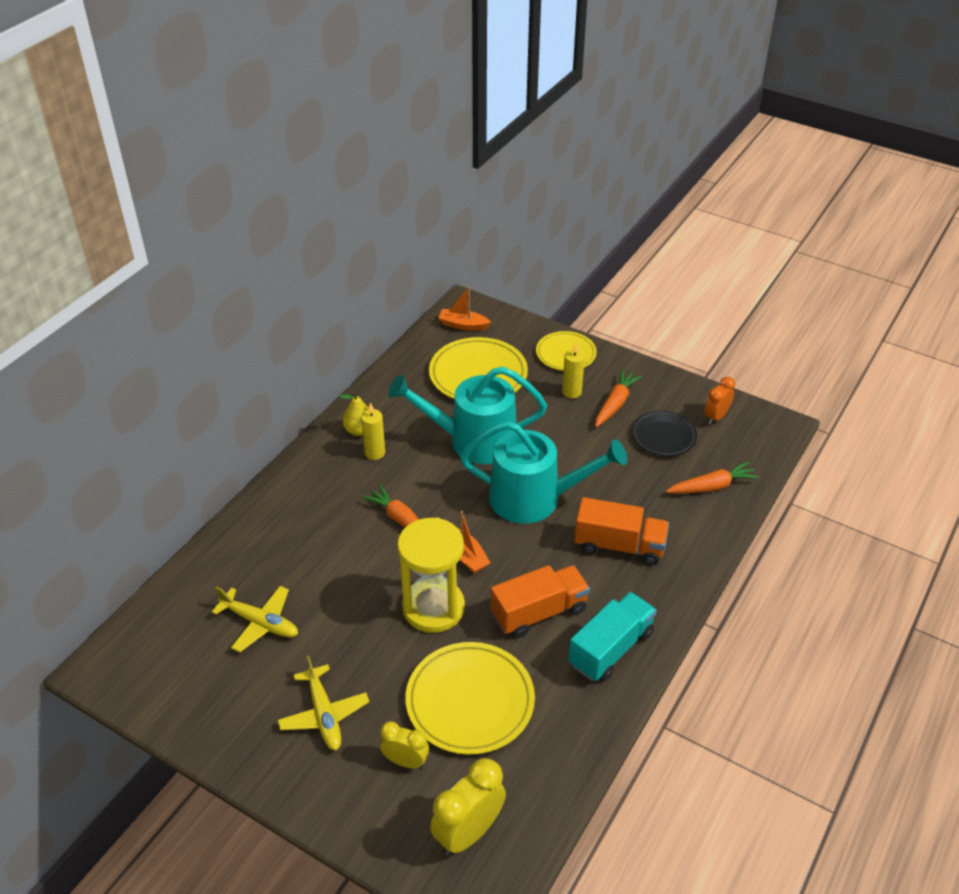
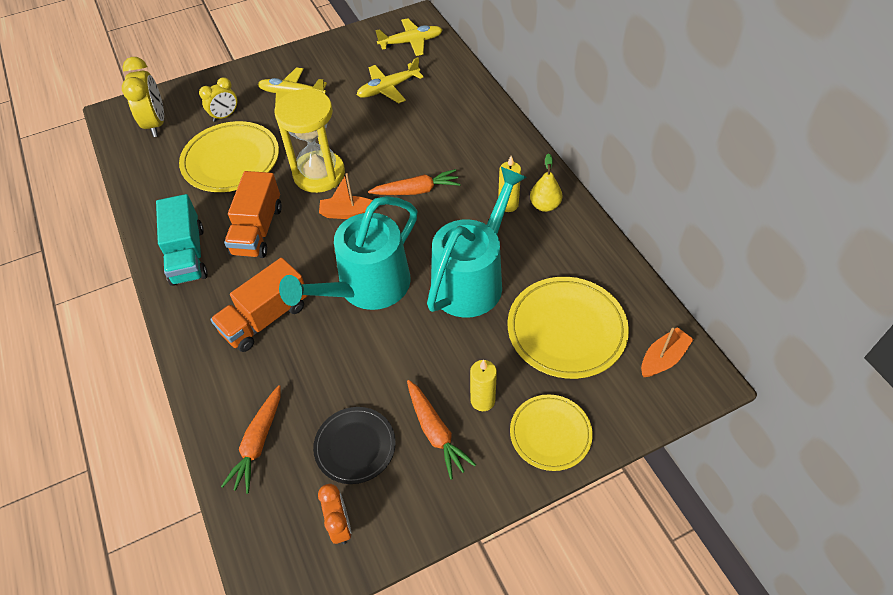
camera: 125 degrees right, 10 degrees up
(156, 647) = (411, 42): none -> yellow plane

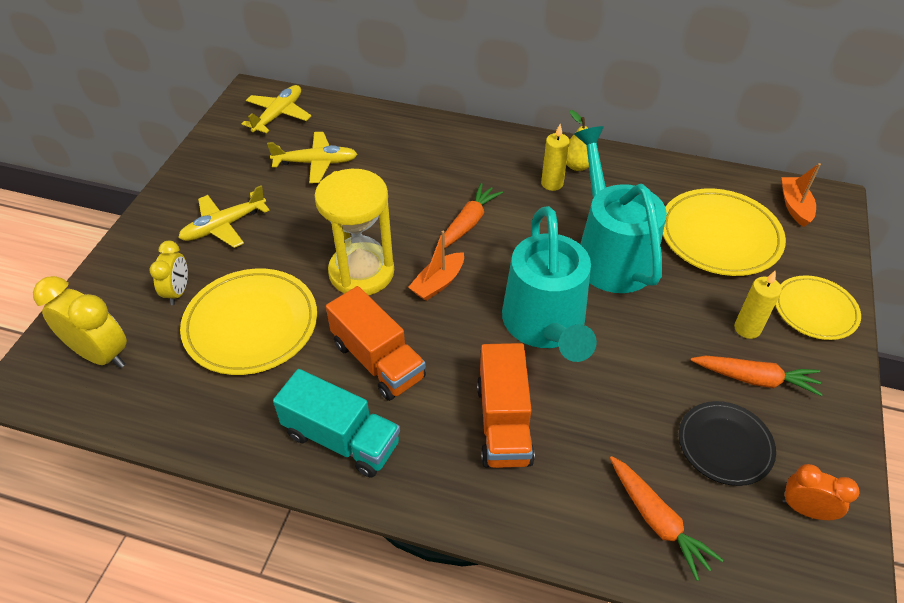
camera: 50 degrees left, 5 degrees down
(388, 88) = (316, 163): yellow plane -> yellow plane turned 105 degrees counterclockwise

